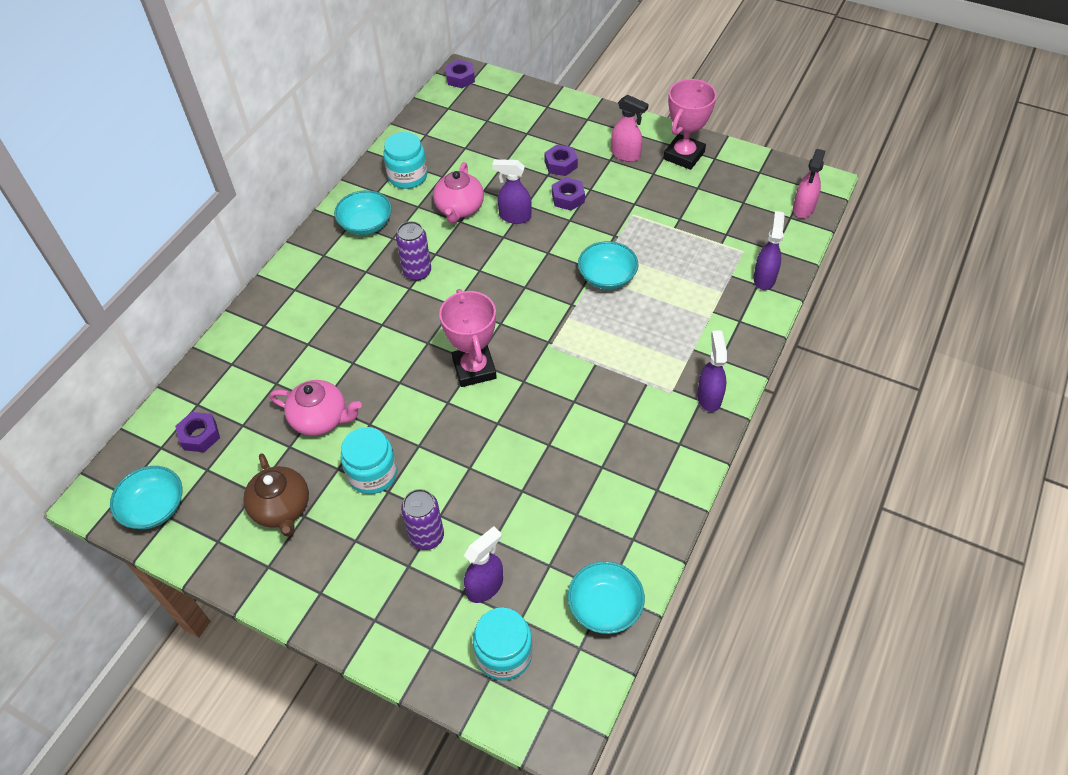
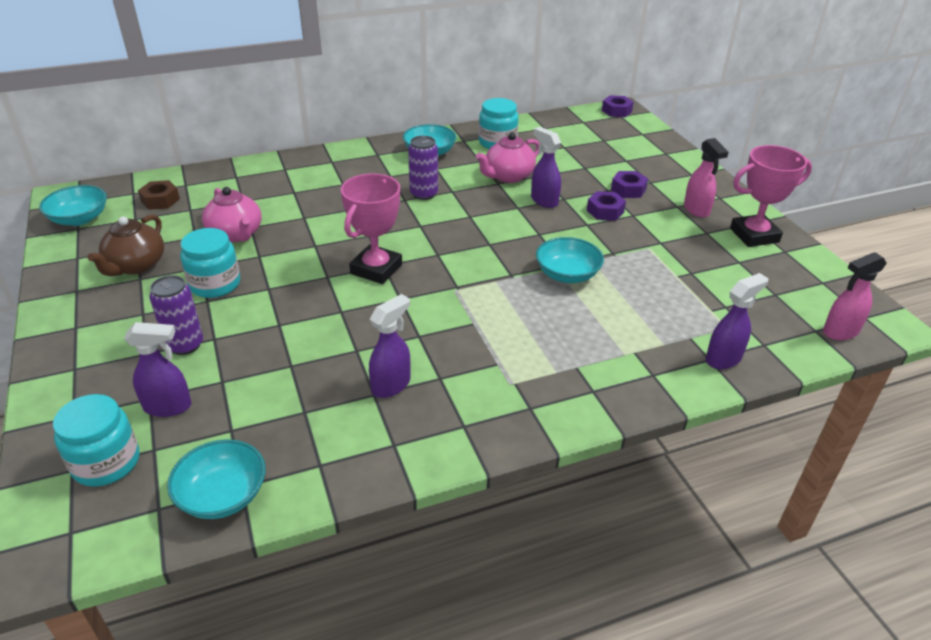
camera: 40 degrees right, 15 degrees down
(200, 436) = (160, 200): purple nut -> brown nut
(709, 397) = (541, 411): purple spray bottle -> purple spray bottle (391, 385)

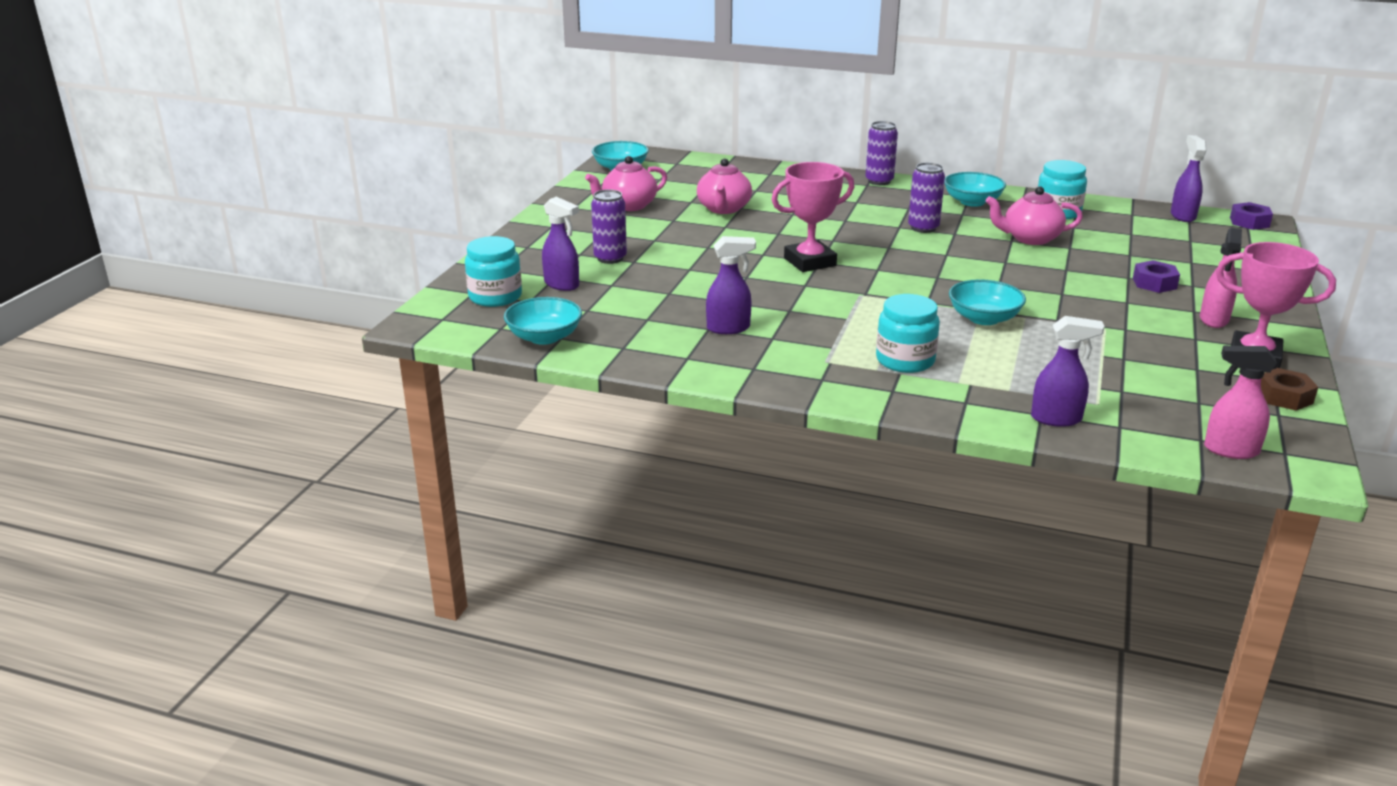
camera: 40 degrees right, 10 degrees down
(136, 266) = (628, 206): brown teapot -> pink teapot
(160, 200) = (691, 173): brown nut -> brown nut (1284, 397)
(215, 284) = (671, 232): turquoise jar -> turquoise jar (905, 360)
(337, 154) = (879, 181): none -> purple can
(544, 200) = (1041, 265): purple spray bottle -> purple spray bottle (1182, 216)
(605, 211) = (1098, 290): purple nut -> none

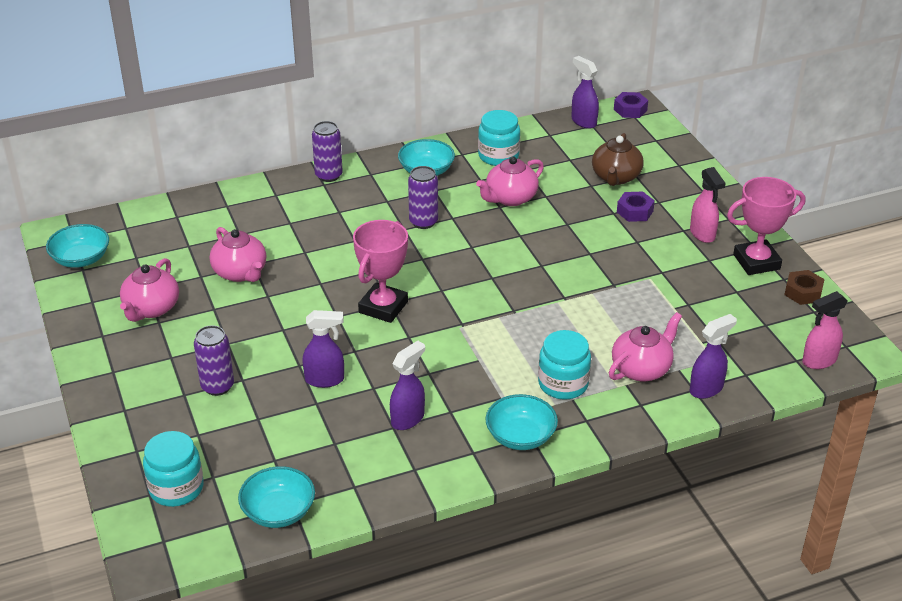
camera: 40 degrees left, 10 degrees up
(562, 285) = (216, 441): purple spray bottle -> purple spray bottle (325, 380)
(984, 318) = (567, 309): turquoise bowl -> turquoise bowl (520, 436)
(1003, 380) = (642, 369): none -> pink teapot
(1166, 257) = (616, 177): none -> brown teapot

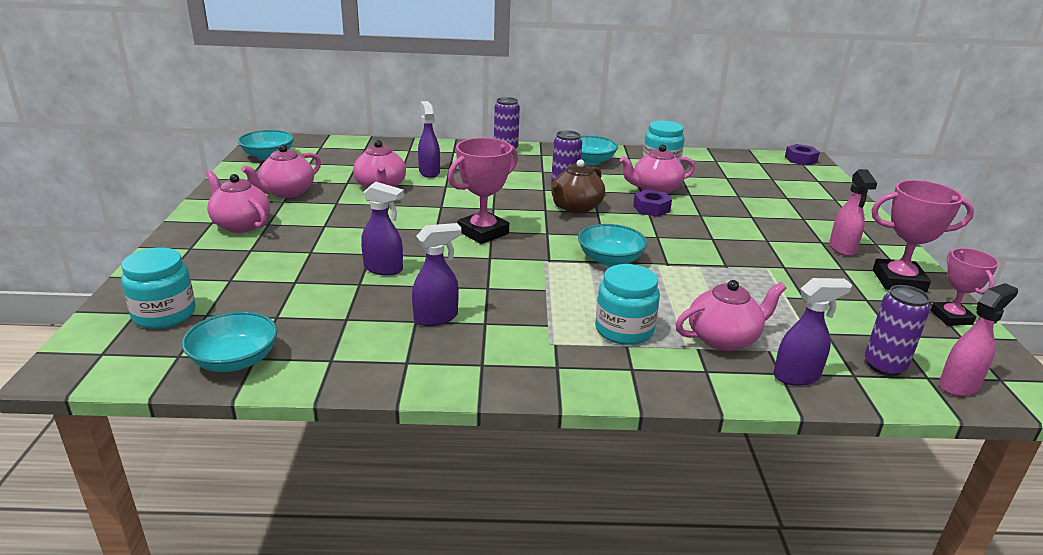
camera: 20 degrees right, 10 degrees down
(145, 366) = (241, 225): none -> pink teapot
(217, 386) = (284, 251): purple can -> purple can (884, 366)
(520, 436) = (545, 364): turquoise bowl -> turquoise bowl (610, 259)
(583, 121) = (752, 159): purple spray bottle -> purple spray bottle (429, 172)
(616, 177) = (766, 195): brown teapot -> brown teapot (576, 207)
(634, 211) = (774, 220): purple nut -> purple nut (651, 208)
(803, 292) = (951, 317): brown nut -> pink trophy
(819, 361) = (959, 385): pink spray bottle -> pink spray bottle turned 150 degrees clockwise

